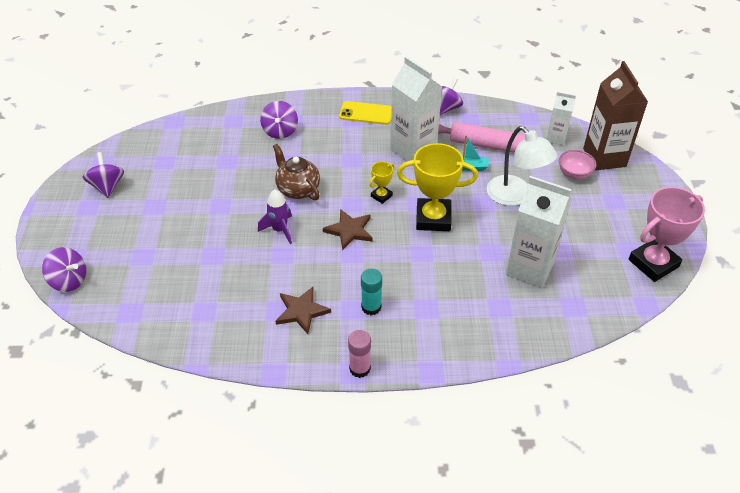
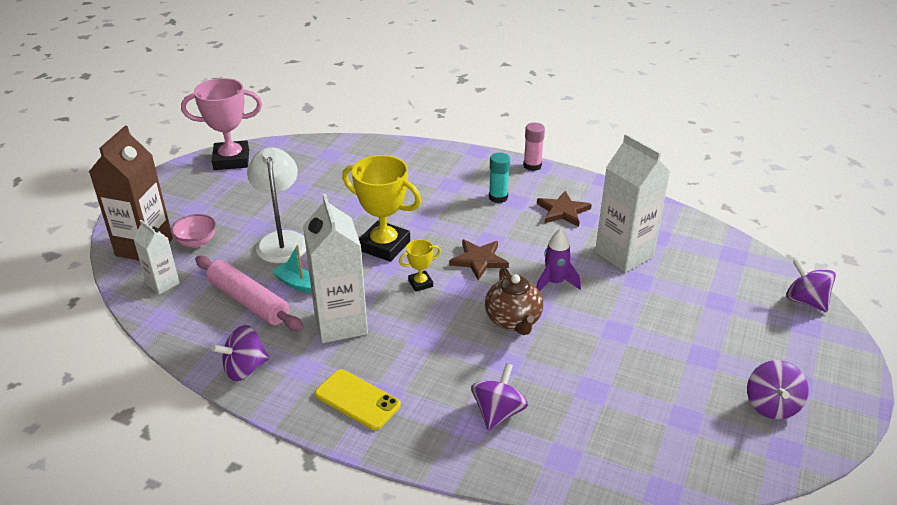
camera: 155 degrees left, 10 degrees down
(530, 268) = (336, 184): white carton -> white carton (624, 254)

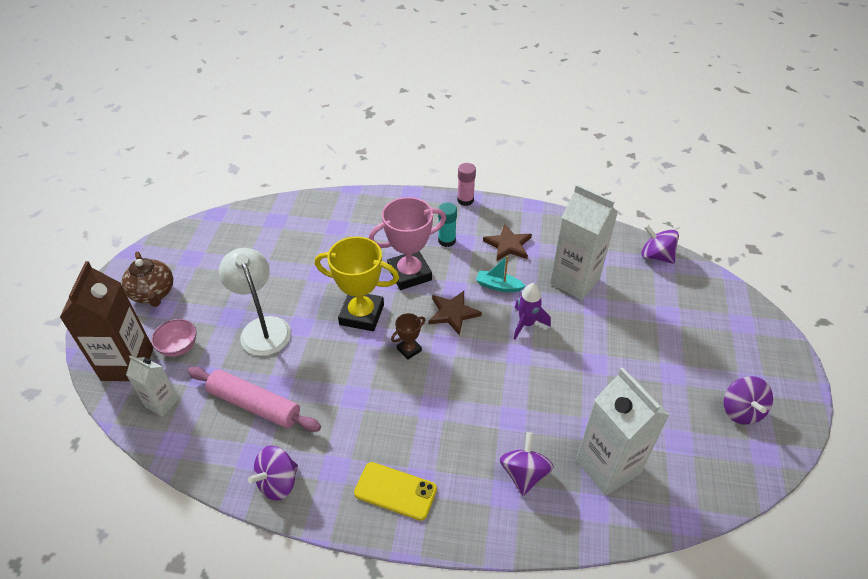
camera: 15 degrees left, 10 degrees up
(231, 160) = (180, 244): pink trophy -> pink trophy (409, 274)
(298, 284) = (295, 375): turquoise boat -> turquoise boat (498, 286)
(340, 323) = (351, 410): white carton -> white carton (607, 466)
(420, 283) = (409, 349): yellow trophy -> brown trophy
(513, 320) = (504, 372): brown teapot -> brown teapot (153, 294)
(805, 301) = (734, 299): purple spinning top -> purple spinning top (656, 256)

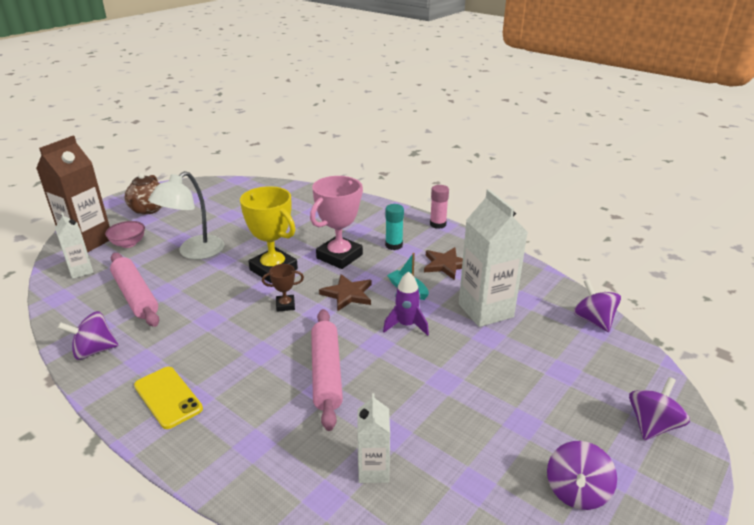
camera: 30 degrees right, 15 degrees down
(262, 328) = (194, 252): white lamp -> white lamp turned 150 degrees counterclockwise
(409, 274) = (339, 256): pink trophy -> pink trophy turned 60 degrees counterclockwise
(503, 401) = (326, 373): none -> pink rolling pin
(524, 474) = (287, 437): purple spinning top -> purple spinning top (652, 425)
(607, 466) = (373, 470): white carton -> white carton, size x0.54

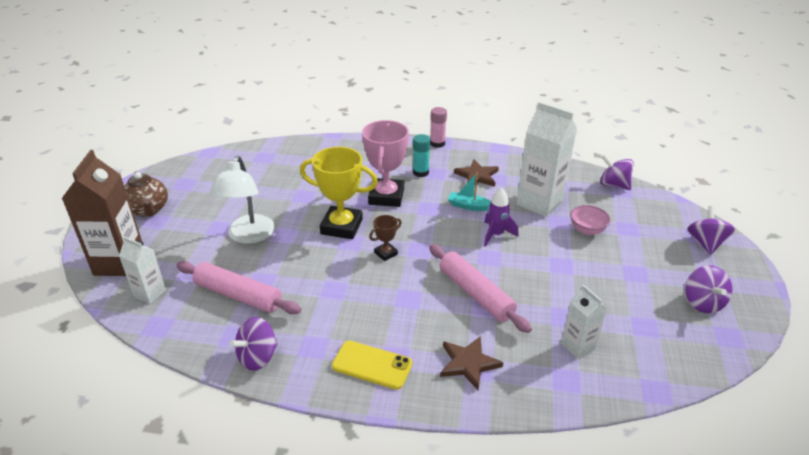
camera: 30 degrees left, 5 degrees up
(128, 244) = (169, 250): pink bowl -> pink bowl (587, 230)
(348, 294) = (427, 226): brown star -> brown star (468, 363)

